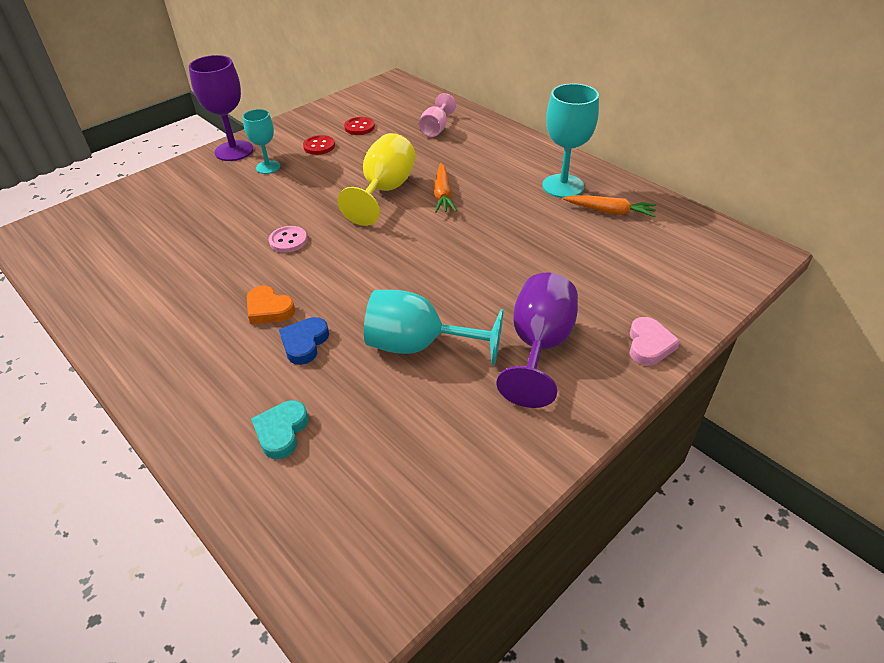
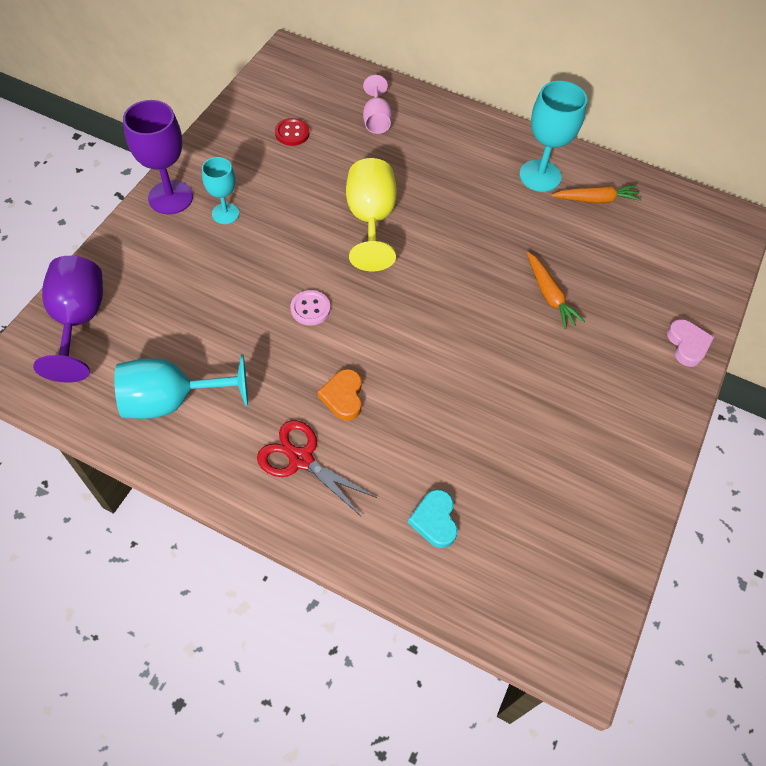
camera: 25 degrees left, 15 degrees up
(195, 347) = (300, 459): none -> red scissors
(269, 309) = (343, 397): orange heart -> orange heart turned 75 degrees clockwise
(304, 343) = (400, 425): blue heart -> none
(319, 146) = (264, 171): red button -> none
(419, 346) = (503, 399): turquoise goblet -> turquoise goblet (172, 400)
(443, 194) = (431, 212): orange carrot -> orange carrot (549, 295)
(539, 347) = (602, 371): purple goblet -> purple goblet (79, 321)

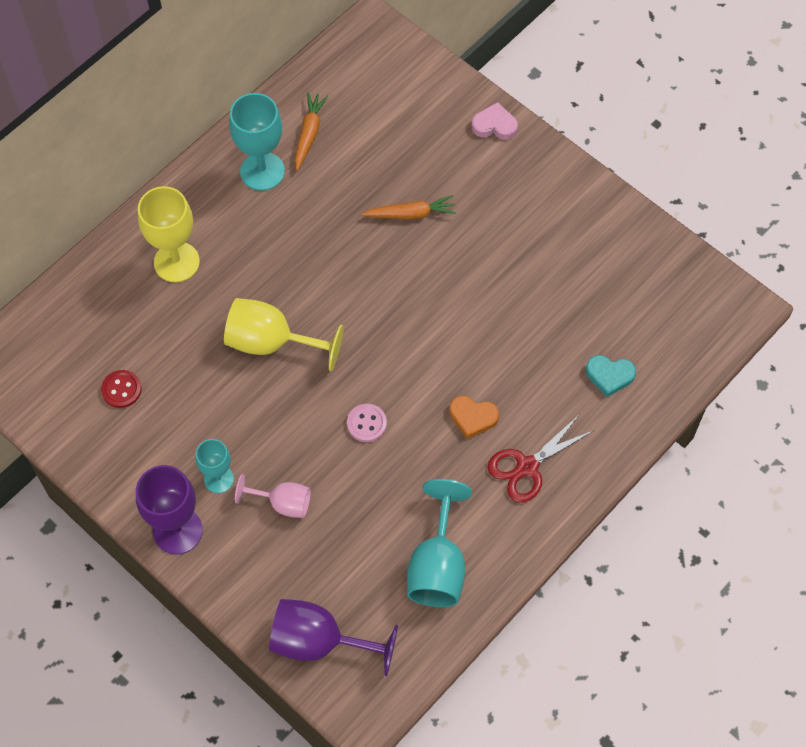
camera: 70 degrees left, 5 degrees up
(376, 119) = (129, 300): pink goblet -> pink goblet (282, 503)
(424, 140) = (176, 262): none -> yellow goblet

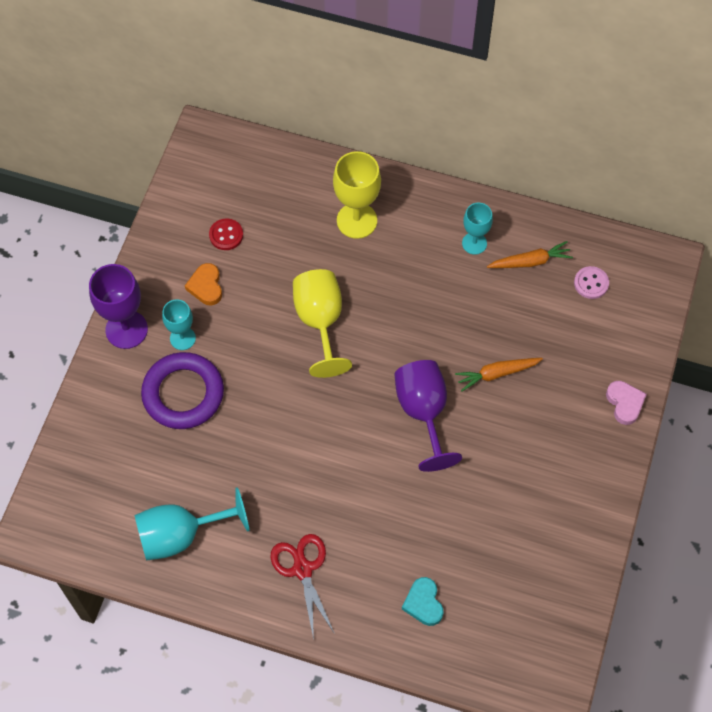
camera: 65 degrees right, 0 degrees up
(262, 171) = (474, 243): turquoise goblet -> turquoise goblet, size x0.61
(282, 503) = (183, 393): pink goblet -> purple ring
(319, 642) = (78, 473): purple goblet -> purple goblet (423, 412)
(366, 423) = (282, 425): pink button -> pink button (591, 283)
(410, 214) = (497, 374): orange carrot -> orange carrot turned 105 degrees clockwise
(473, 417) = (328, 506): orange heart -> orange heart (206, 286)
(527, 467) = (302, 569): red scissors -> red scissors turned 45 degrees clockwise

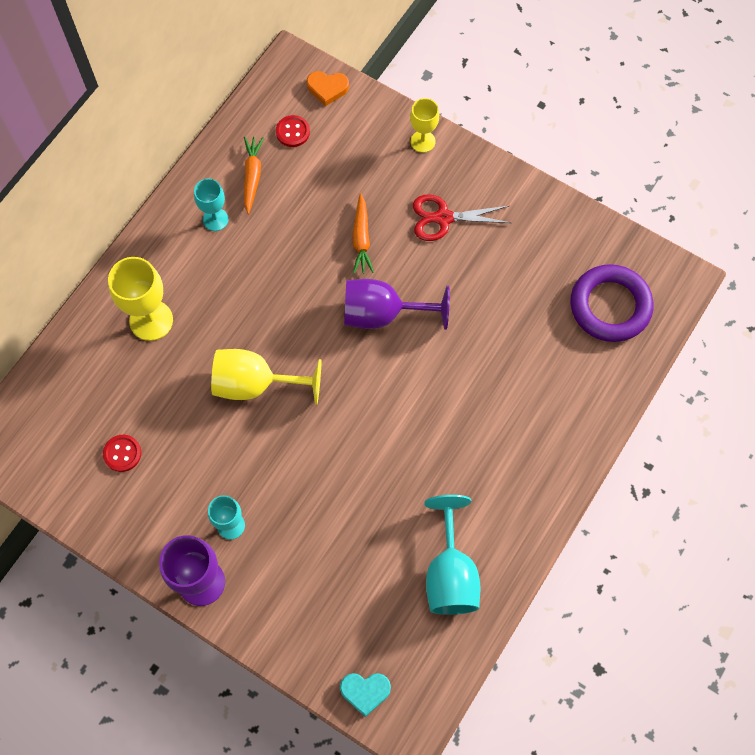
camera: 75 degrees left, 5 degrees up
(183, 393) = (295, 538): purple ring -> purple ring (610, 306)
(206, 286) = (177, 488): orange heart -> orange heart (327, 88)
(302, 569) = (514, 464): red scissors -> red scissors (443, 218)
(423, 603) = (573, 364): turquoise heart -> turquoise heart (365, 691)
(591, 283) = (293, 132): pink button -> red button
(625, 403) = (422, 141): pink heart -> yellow goblet

